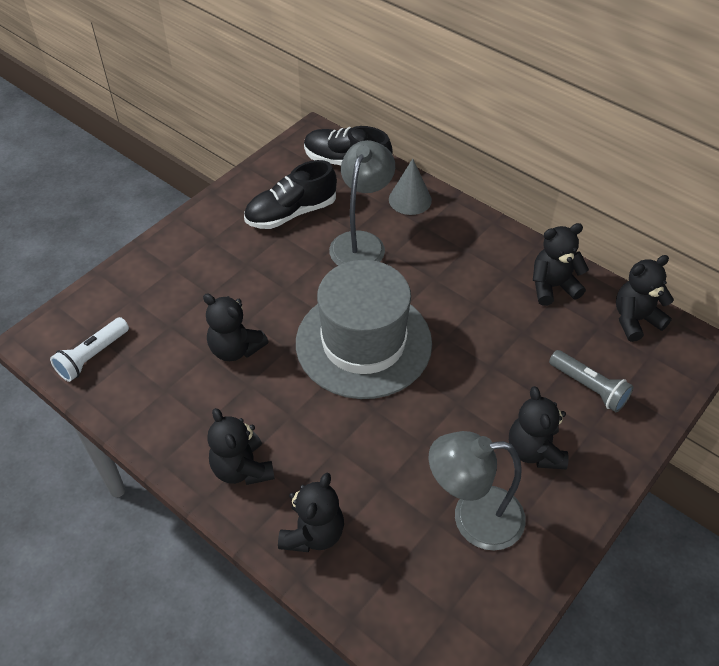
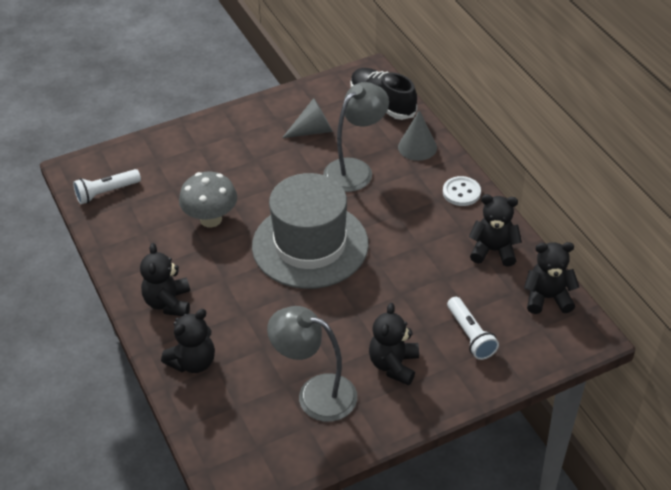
camera: 25 degrees right, 5 degrees down
(235, 349) = (211, 219): black teddy bear -> grey mushroom
(291, 213) = (313, 130): black shoe -> grey cone
(483, 234) = (461, 192): none -> white button
(589, 387) = (470, 335): grey flashlight -> white flashlight

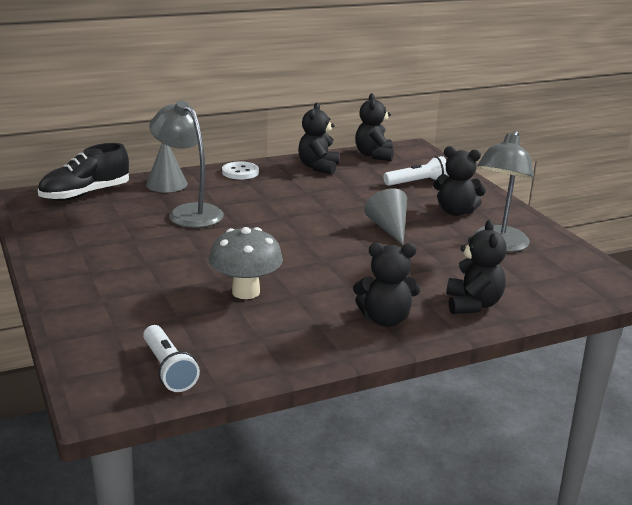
camera: 90 degrees left, 20 degrees down
(193, 362) = (472, 304): black teddy bear -> black teddy bear turned 45 degrees clockwise
(310, 245) = (299, 239): grey hat -> none
(313, 130) = (111, 230): grey cone -> grey cone (389, 228)

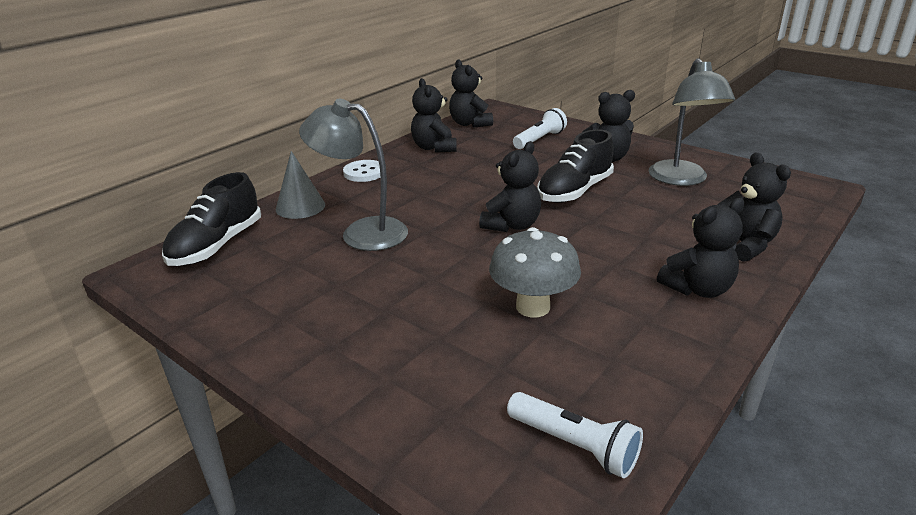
camera: 25 degrees left, 5 degrees up
(303, 238) = (512, 225): none -> black teddy bear
(389, 228) = (574, 191): grey cone -> black shoe

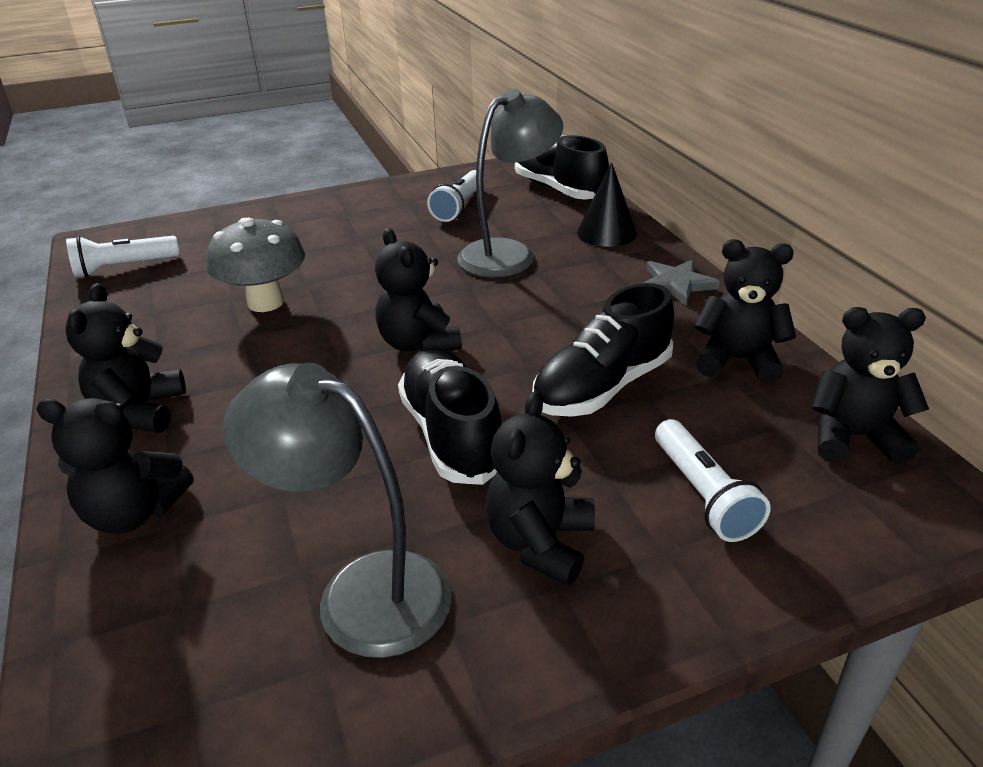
camera: 120 degrees right, 5 degrees up
(281, 282) = (459, 207): none -> white flashlight
(300, 207) = (606, 232): grey cone -> black cone
(364, 173) = (676, 284): white button -> grey star
(492, 169) = (602, 387): none -> black shoe

